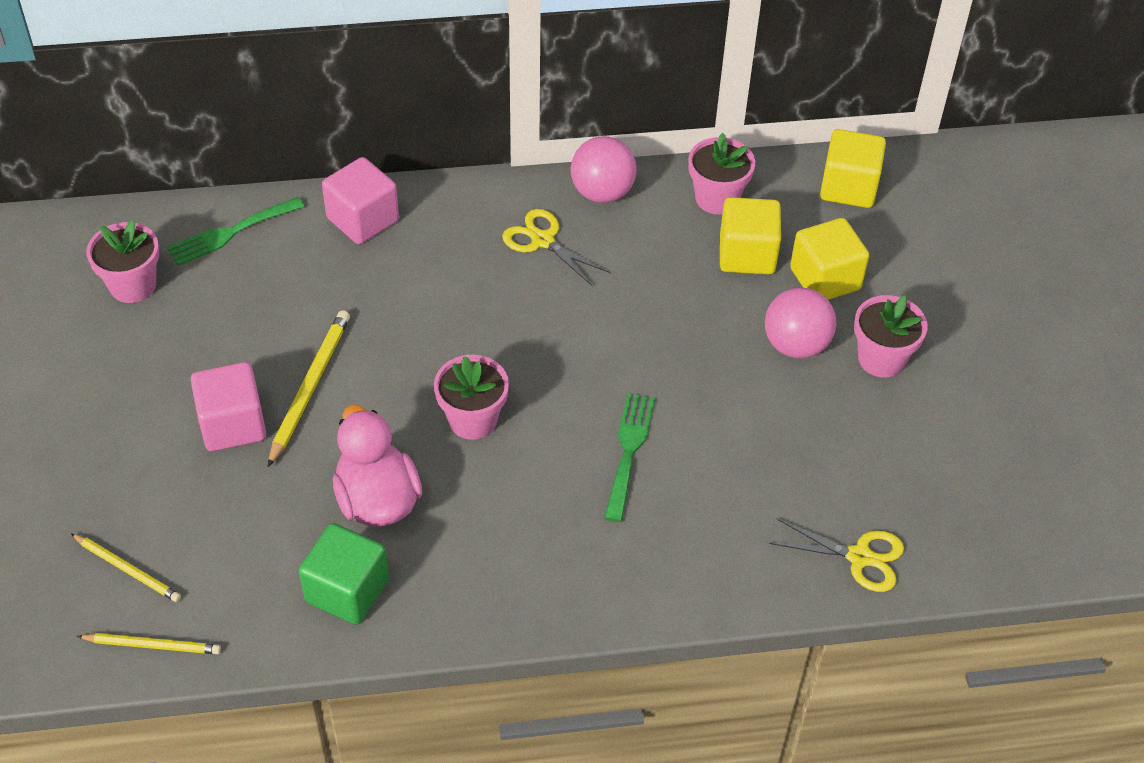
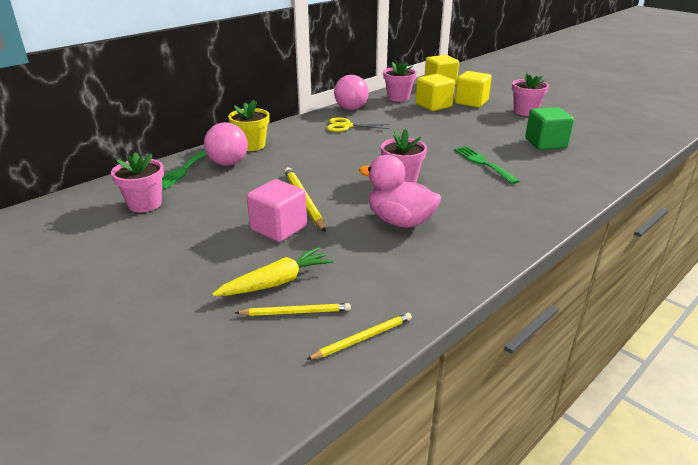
camera: 35 degrees left, 20 degrees down
(149, 514) = (276, 282): none -> yellow carrot
(347, 590) = (439, 258): green cube -> green cube (545, 143)
(363, 219) = (251, 145): pink cube -> yellow flower pot
(795, 345) = (491, 118): pink ball -> pink ball (228, 163)
(859, 557) = (617, 155): yellow scissors -> none

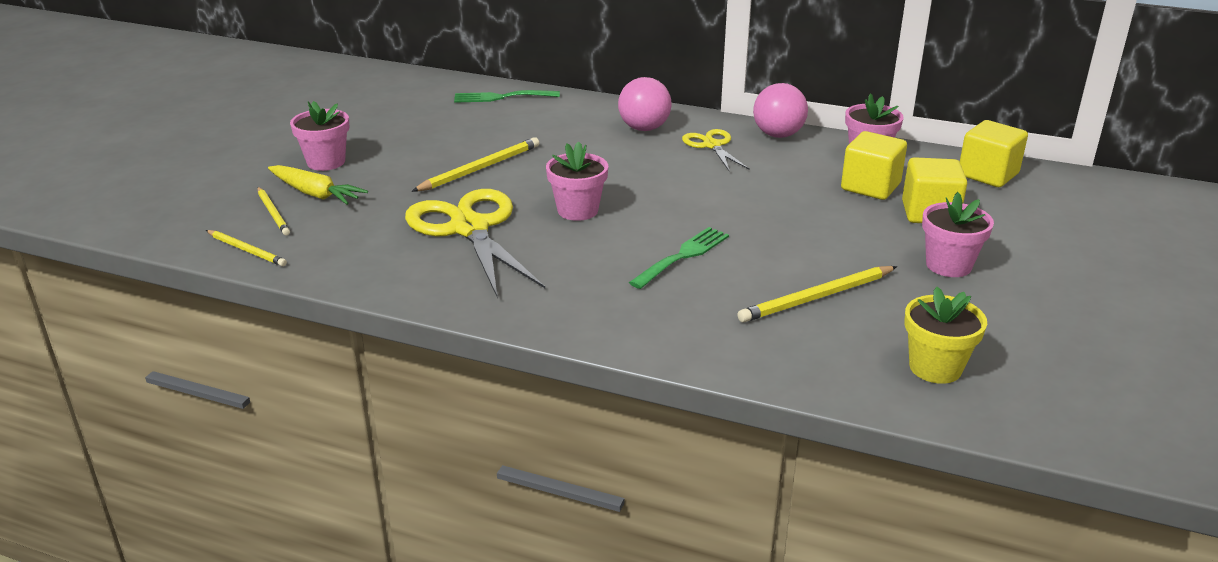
camera: 65 degrees right, 0 degrees up
(145, 204) = (418, 103): pink flower pot -> pink flower pot (326, 162)
(228, 163) = (535, 112): pink ball -> pink ball (644, 128)
(251, 145) = (593, 110): yellow flower pot -> yellow flower pot (935, 367)
(279, 228) = (412, 171): pink cube -> none
(400, 221) = (469, 228): pink duck -> yellow scissors
(545, 143) = (817, 297): green cube -> yellow pencil

